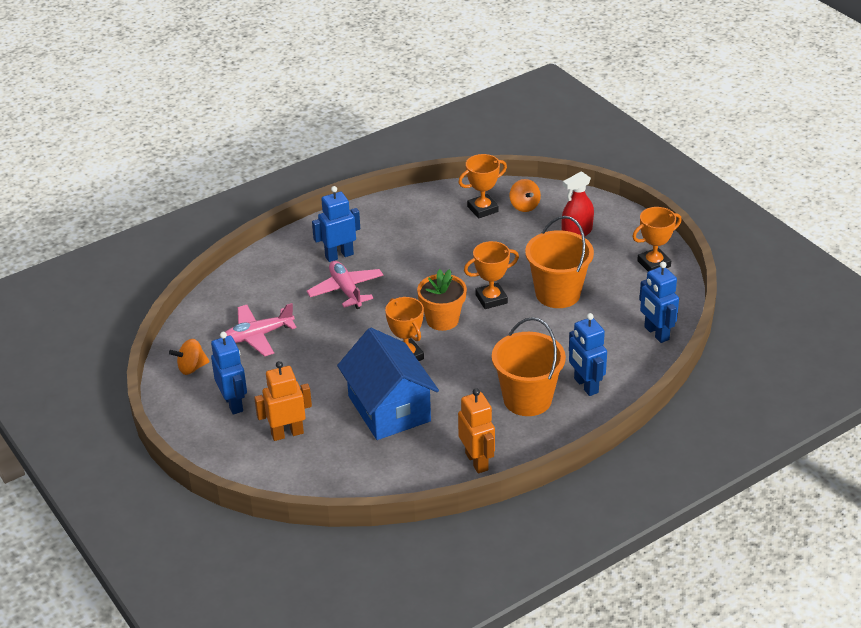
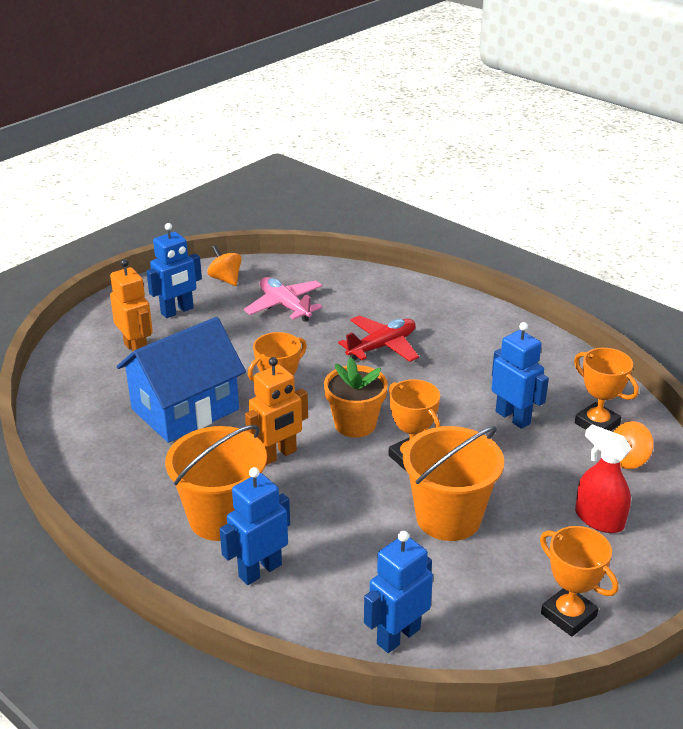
camera: 75 degrees right, 5 degrees down
(339, 255) = (442, 332): blue robot -> blue robot (513, 417)
(346, 290) = (382, 346): pink plane -> red plane
(477, 461) = (101, 490): orange robot -> orange robot (277, 455)

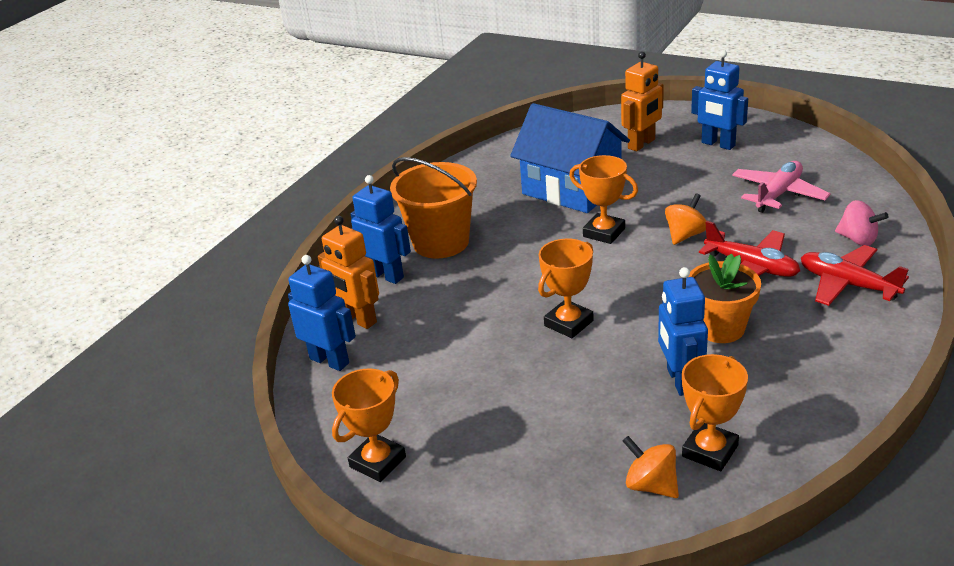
camera: 80 degrees right, 0 degrees up
(225, 279) = (797, 151): orange spinning top -> orange spinning top (685, 235)
(277, 455) = (533, 248): orange robot -> orange robot (358, 319)
(355, 424) = (603, 279): orange flower pot -> orange flower pot (720, 328)
(373, 292) = (857, 239): none -> pink spinning top
(428, 314) = (847, 284): none -> red plane
(448, 518) = (489, 362): orange bucket -> none
(513, 417) = (680, 380): blue robot -> blue robot turned 135 degrees clockwise
(599, 519) = (529, 470): red spray bottle -> none

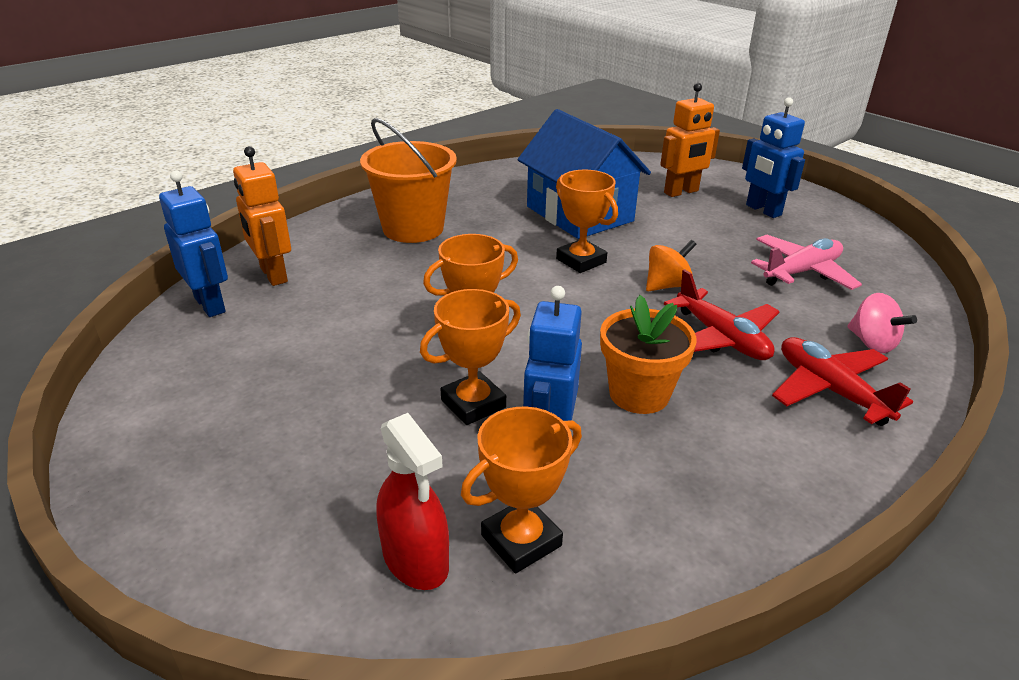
camera: 15 degrees right, 0 degrees up
(377, 462) = (152, 421): orange trophy -> orange trophy (473, 404)
(386, 275) = (336, 243): blue robot -> none
(651, 485) = (415, 559): orange spinning top -> red spray bottle

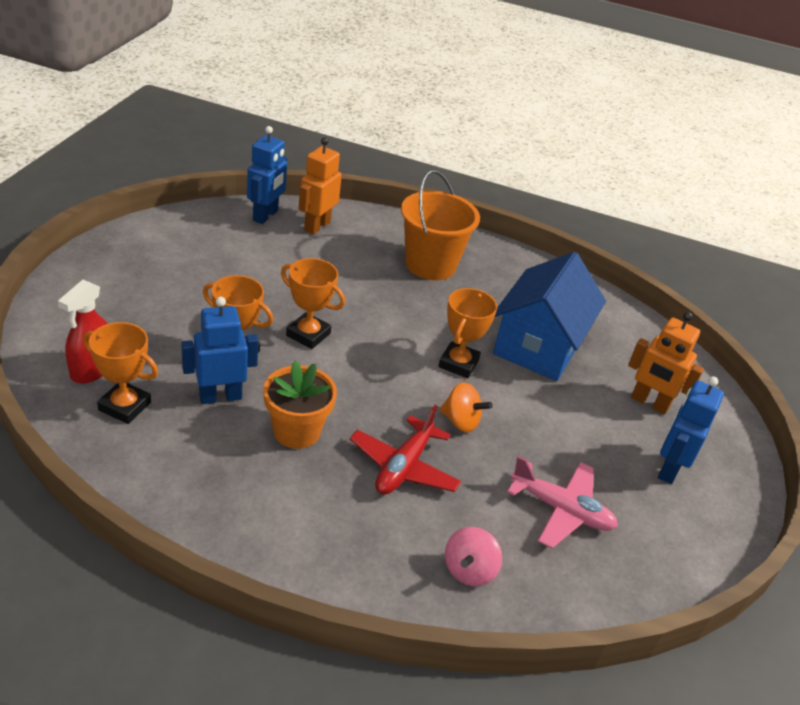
camera: 55 degrees right, 5 degrees up
(830, 390) = (373, 543): red plane -> none

